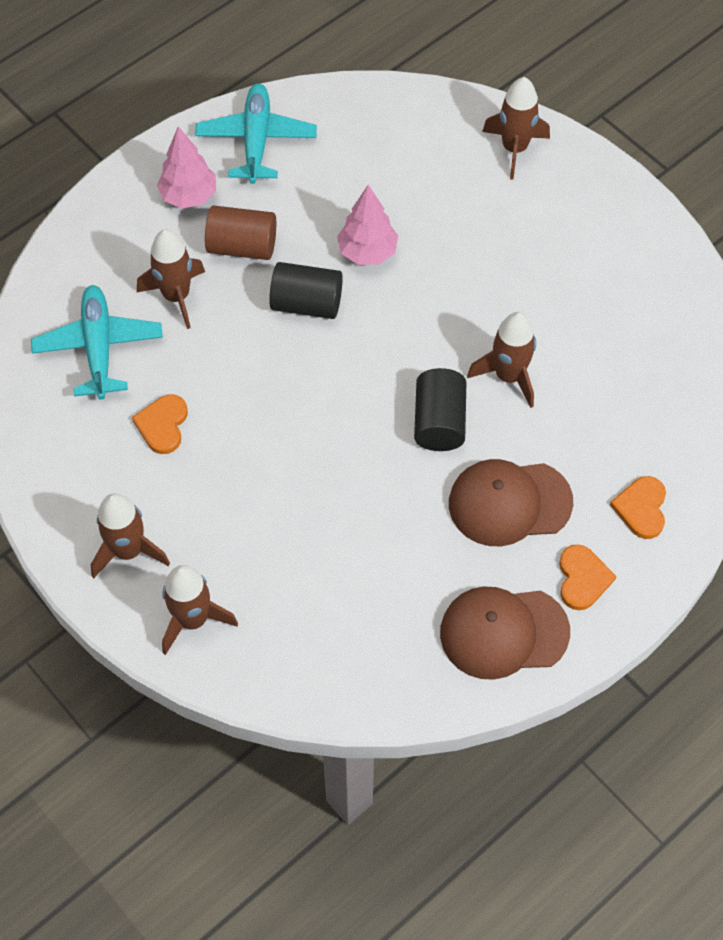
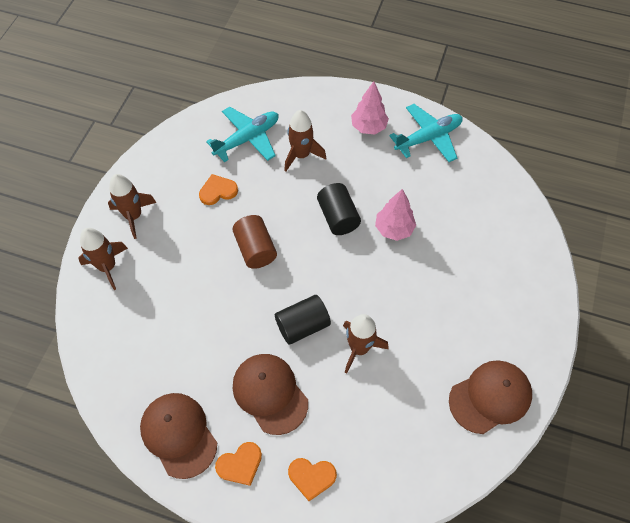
camera: 60 degrees right, 0 degrees up
(242, 246) = (354, 168): brown cylinder -> brown cylinder (255, 249)
(514, 149) = (527, 269): brown rocket -> none
(641, 508) = (311, 477): orange heart -> orange heart turned 150 degrees counterclockwise
(649, 277) = (490, 397): none -> brown cap

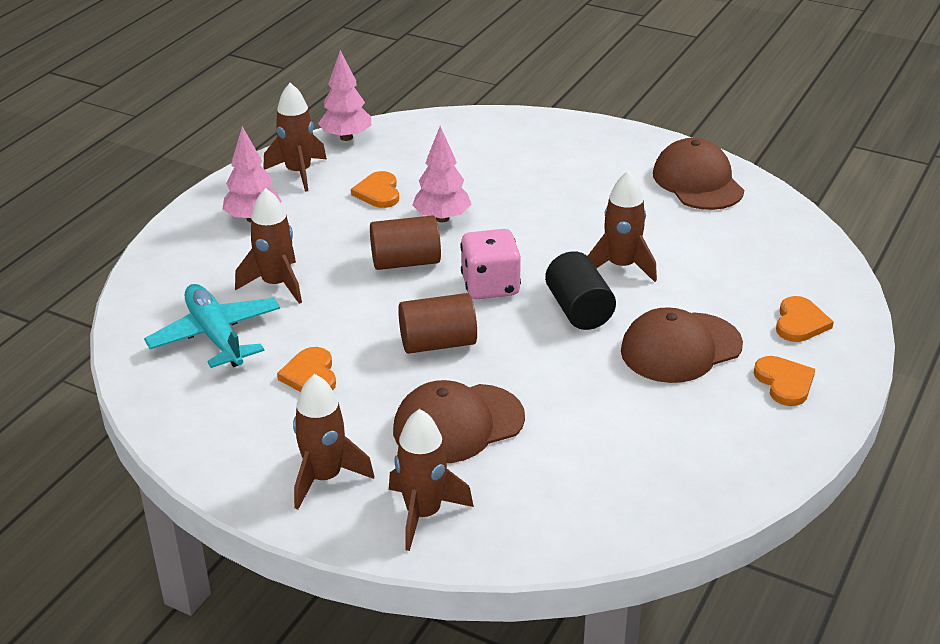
camera: 80 degrees left, 25 degrees down
(179, 435) = (740, 440): brown cap -> brown cap (458, 424)
(320, 269) = (490, 286): none -> pink dice
(338, 217) = (405, 262): black cylinder -> brown cylinder
(416, 187) = (378, 192): none -> orange heart
(428, 138) = (298, 173): turquoise plane -> brown rocket
(482, 154) = (346, 137): none -> pink tree

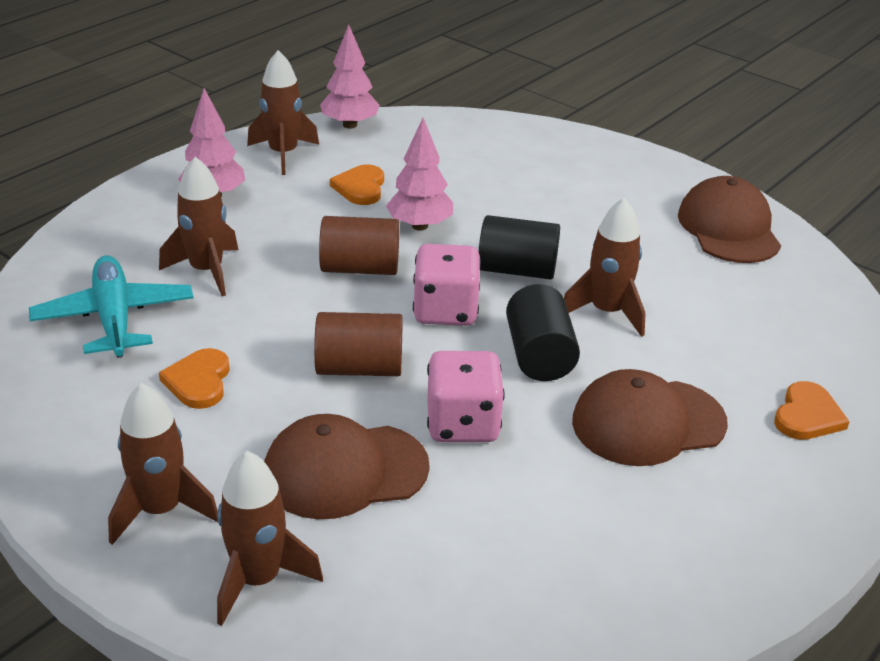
camera: 10 degrees right, 0 degrees up
(536, 243) = (517, 270): none -> black cylinder
(537, 373) = (462, 424): none -> pink dice
(784, 382) = (767, 489): orange heart -> none

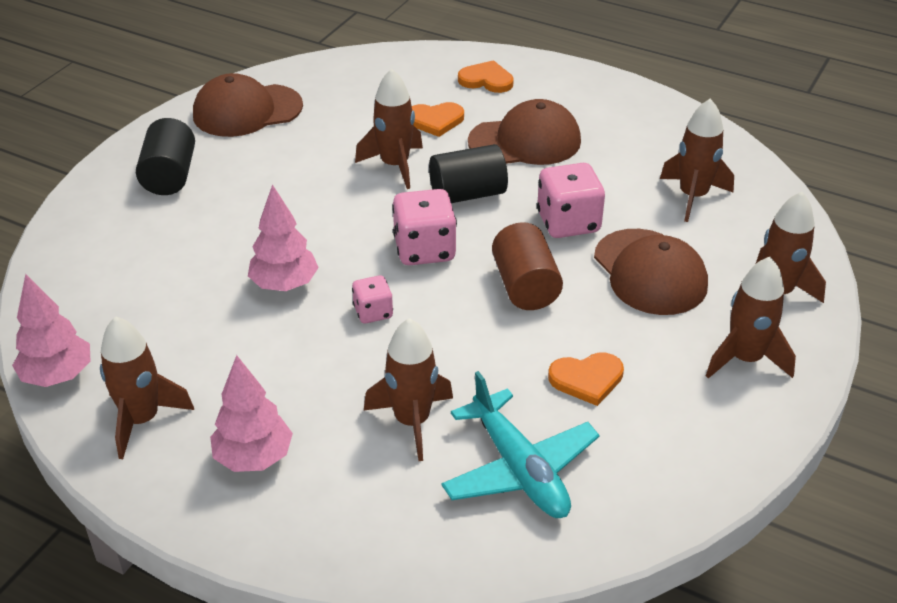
camera: 100 degrees left, 5 degrees up
(114, 318) = (519, 469): turquoise plane -> turquoise plane turned 90 degrees counterclockwise
(360, 187) = (214, 339): orange heart -> orange heart (435, 120)
(360, 268) = (373, 312): brown cylinder -> pink dice
(489, 557) = (693, 196): none -> brown rocket
(517, 270) = (347, 217): black cylinder -> black cylinder (170, 176)
(648, 422) = (525, 141): brown cap -> brown cap turned 75 degrees counterclockwise

